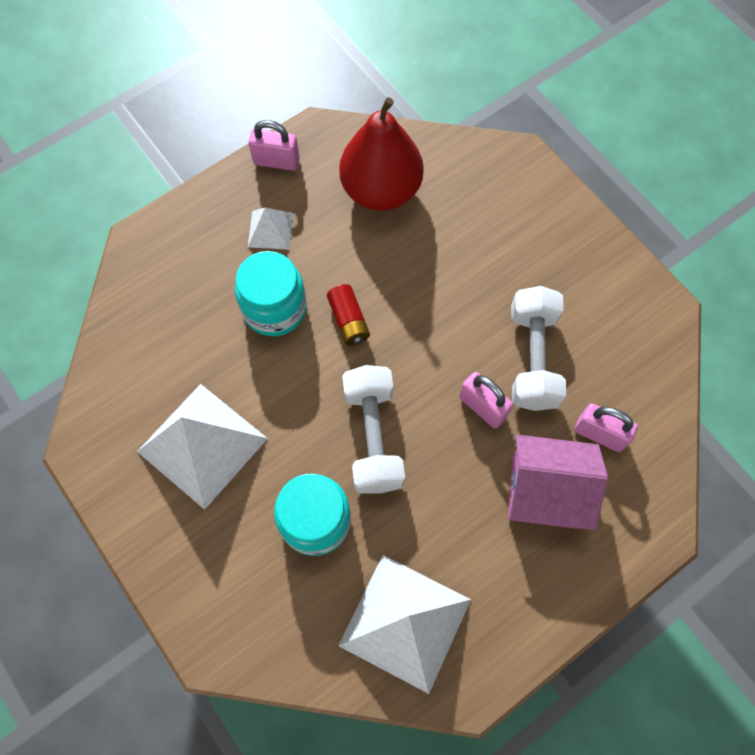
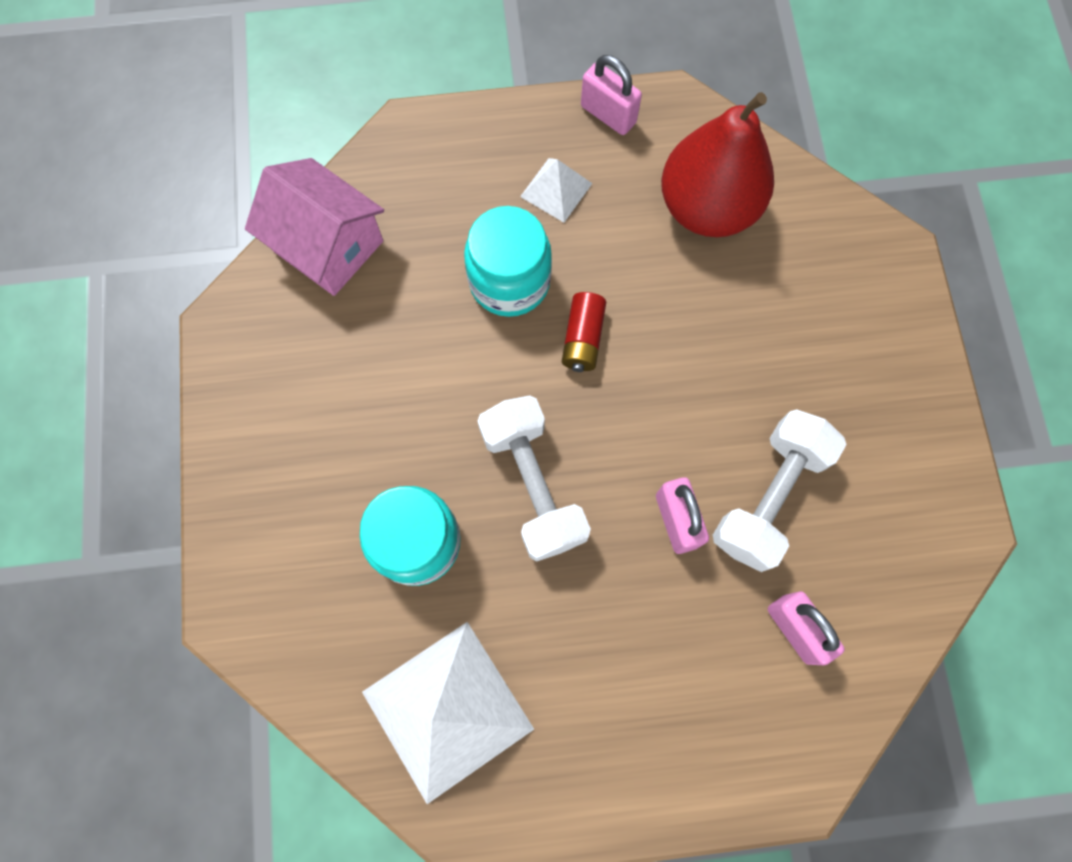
camera: 30 degrees right, 5 degrees up
(202, 444) = (347, 390): white pyramid -> none
(373, 437) = (533, 485): white dumbbell -> white dumbbell turned 45 degrees counterclockwise
(545, 491) = (691, 658): pink house -> pink house (328, 246)

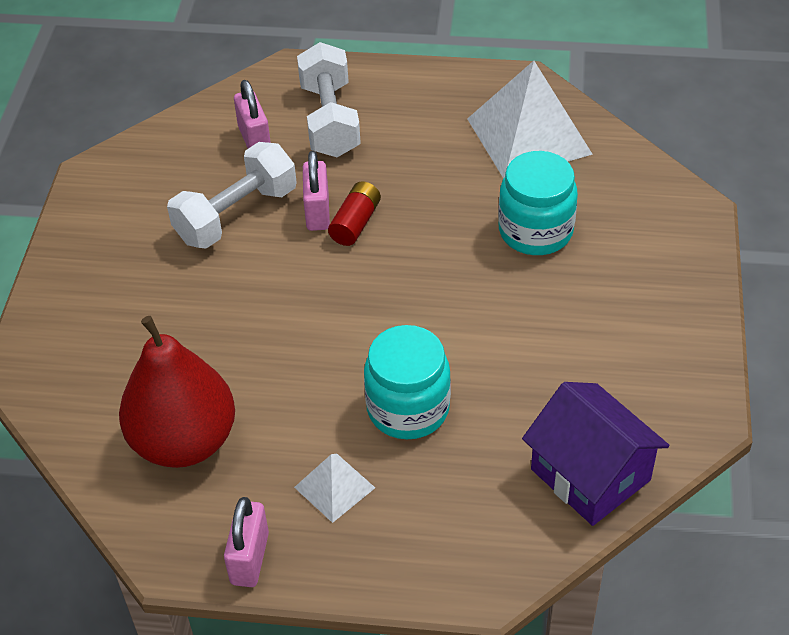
camera: 165 degrees left, 25 degrees down
(328, 246) = (590, 474): pink house -> purple house
(533, 485) = (429, 252): white dumbbell -> white dumbbell (330, 120)
(582, 338) = (351, 349): red battery -> red battery (355, 223)
(608, 114) = (250, 558): pink padlock -> pink padlock turned 45 degrees clockwise

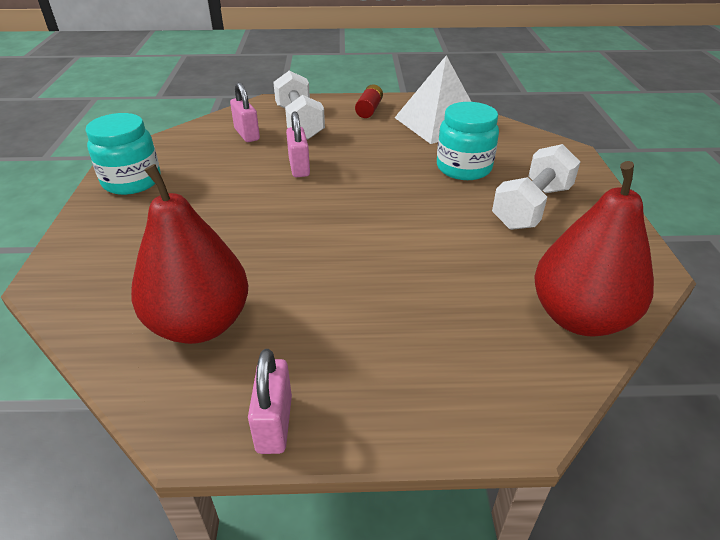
camera: 10 degrees left, 10 degrees down
(236, 215) = (237, 172): white dumbbell -> white dumbbell (531, 207)
(334, 487) = (350, 349): white pyramid -> none
(355, 223) = (329, 171): red battery -> red battery (369, 110)
(408, 408) = (401, 282): turquoise jar -> turquoise jar (132, 181)
(590, 474) = (579, 317): purple house -> red pear

